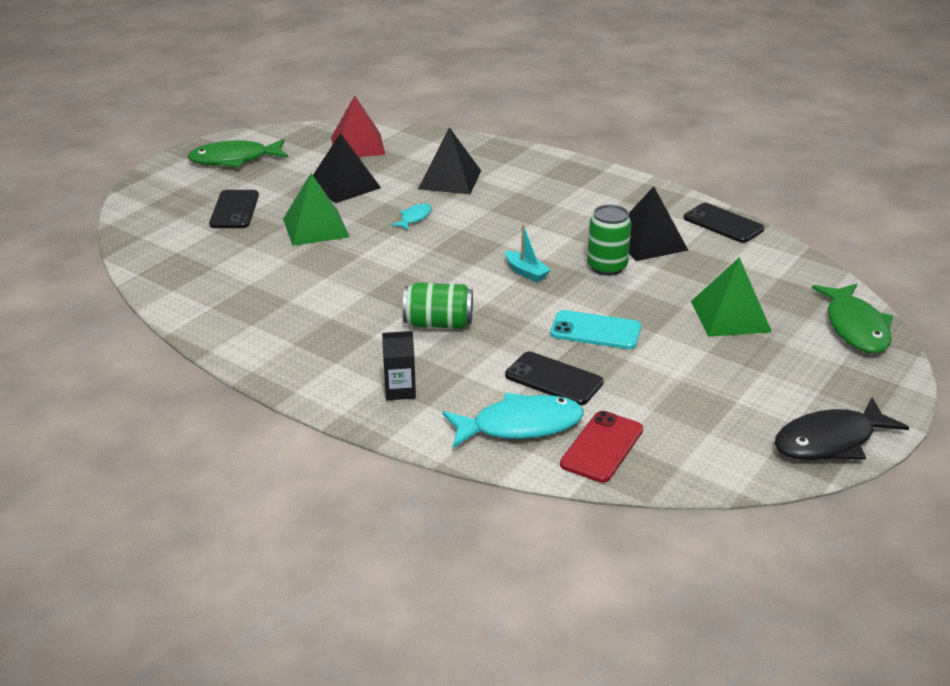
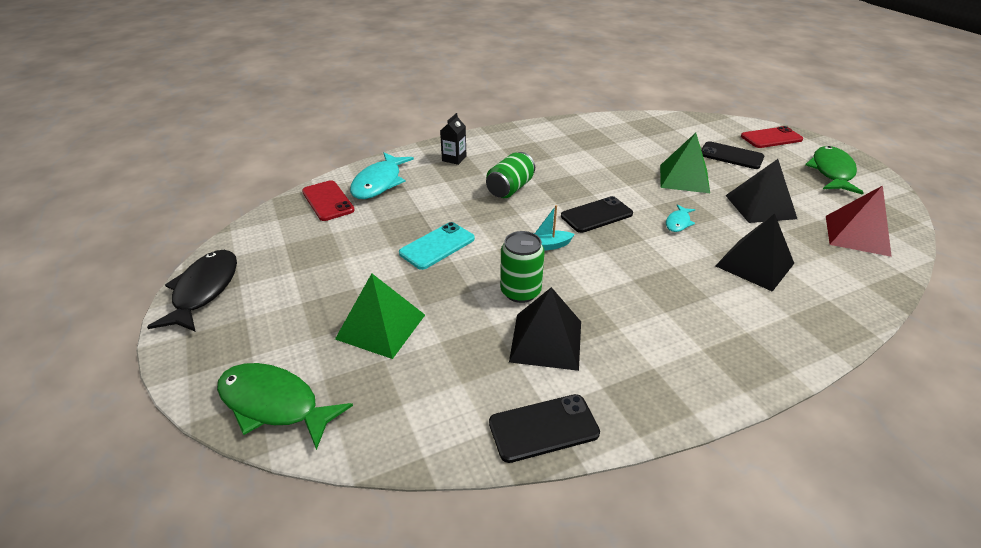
camera: 120 degrees right, 5 degrees up
(164, 193) = (771, 138): none -> red phone
(414, 218) = (678, 222): turquoise fish -> turquoise fish turned 60 degrees clockwise
(554, 379) = (405, 208): black phone -> black phone (596, 215)

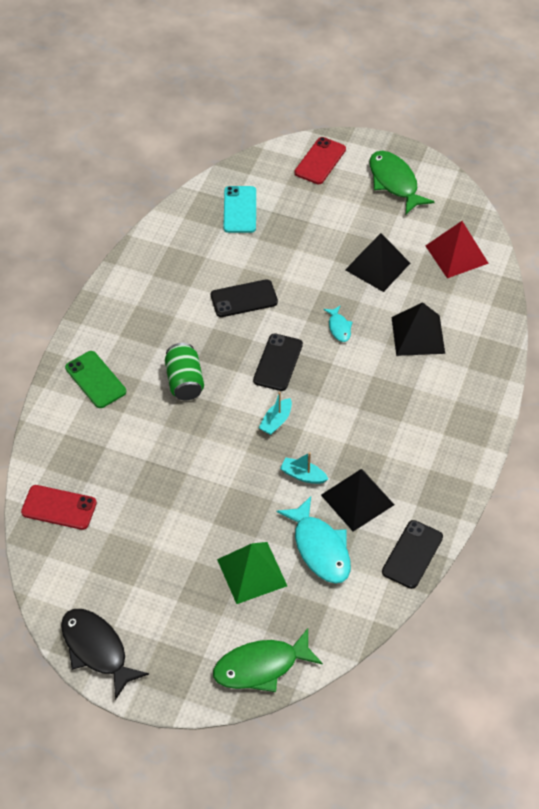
camera: 45 degrees left, 15 degrees up
(379, 183) = (72, 456): turquoise fish -> turquoise fish (320, 548)
(437, 246) = (203, 482): turquoise phone -> turquoise phone (240, 210)
(454, 159) = (95, 380): black carton -> green phone
(520, 291) = (303, 475): green can -> turquoise boat
(684, 178) = (300, 269): green pyramid -> none
(731, 156) = (309, 211): black phone -> black phone (244, 299)

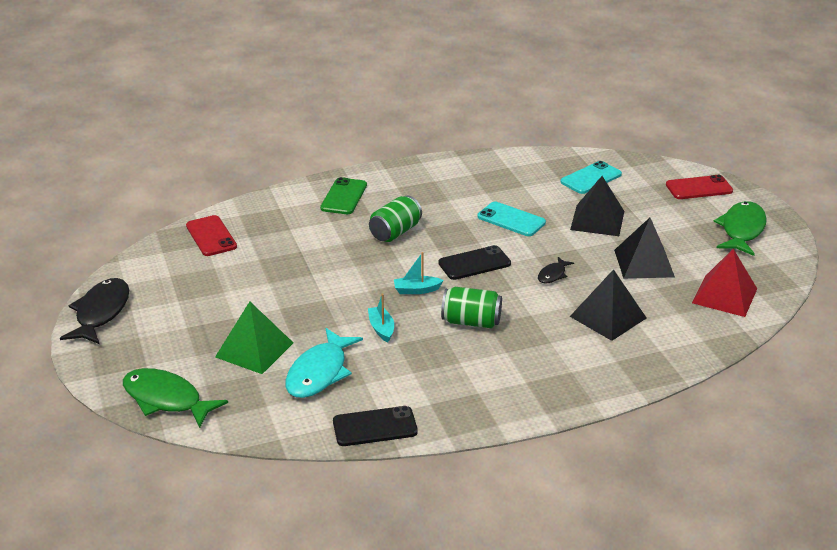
camera: 50 degrees right, 20 degrees down
(244, 299) = (511, 220): black phone -> turquoise phone
(339, 327) = (553, 275): turquoise fish -> black fish
(347, 416) = (471, 322): none -> green can
(357, 499) = (393, 368): black pyramid -> black pyramid (597, 220)

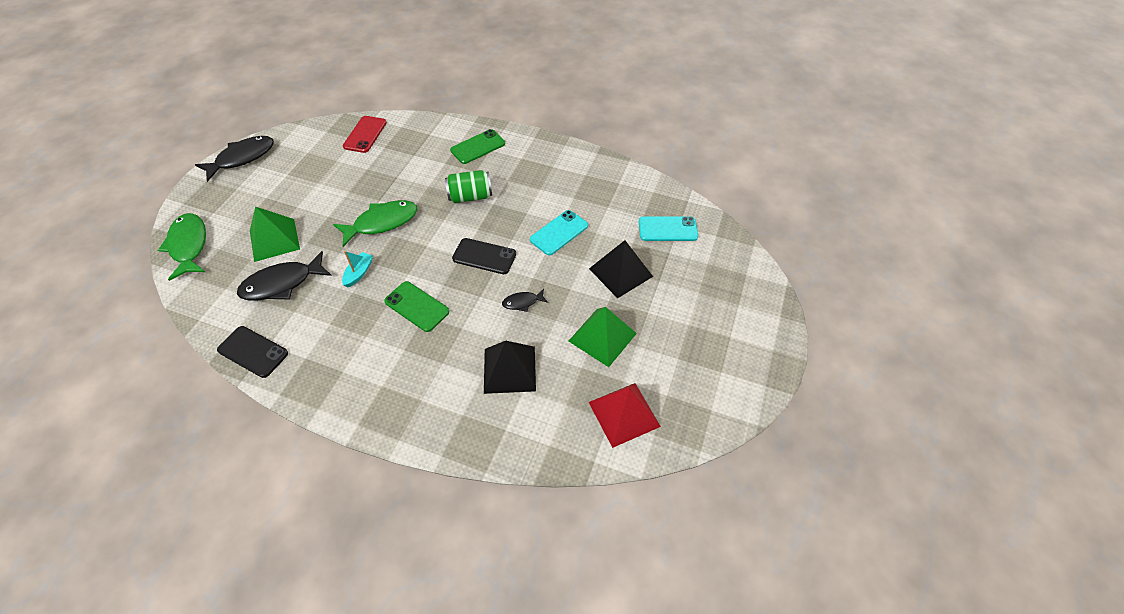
camera: 40 degrees right, 20 degrees up
(319, 372) = (282, 284): turquoise fish -> black fish
(416, 290) = (420, 255): turquoise boat -> none
(471, 322) = (417, 306): green can -> green phone
(511, 220) = (559, 233): turquoise phone -> turquoise phone turned 60 degrees clockwise
(644, 263) = (602, 337): black pyramid -> green pyramid
(699, 188) = (745, 291): red phone -> none
(742, 230) = (726, 357): green fish -> green fish (382, 223)

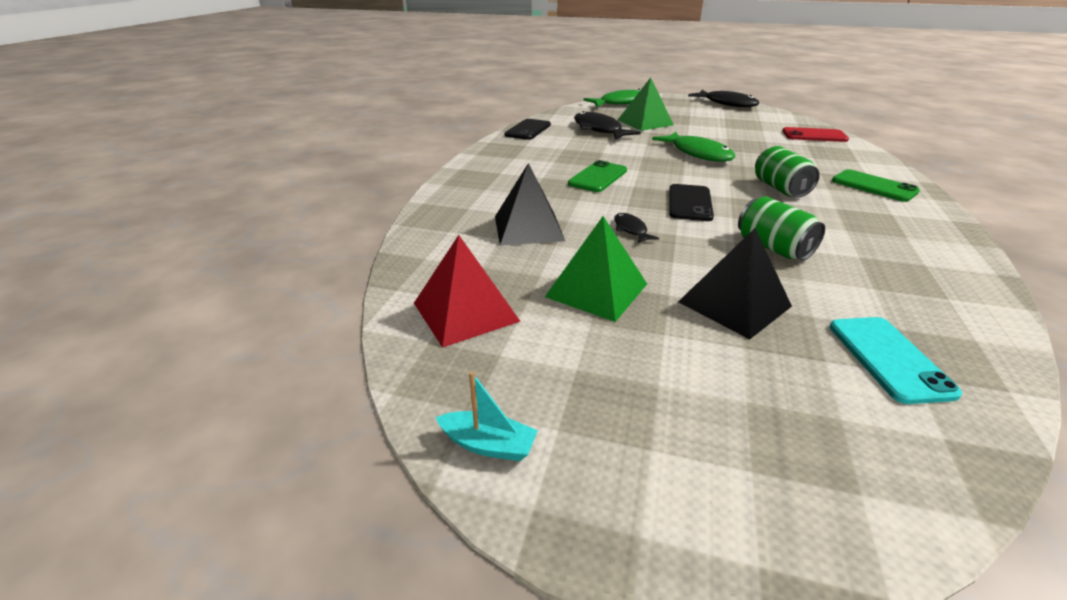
camera: 85 degrees right, 20 degrees down
(359, 273) = (626, 152): turquoise boat -> turquoise boat (488, 445)
(559, 233) = (773, 248): turquoise phone -> green can

